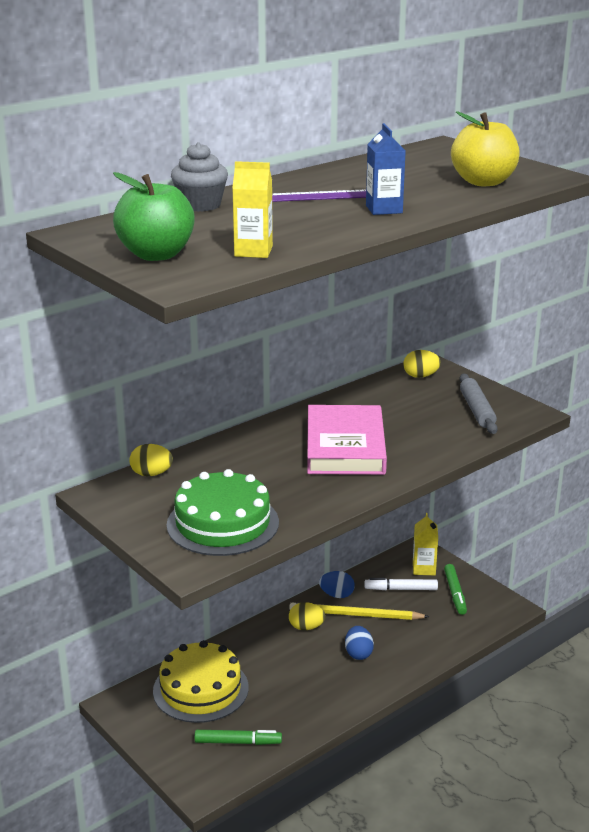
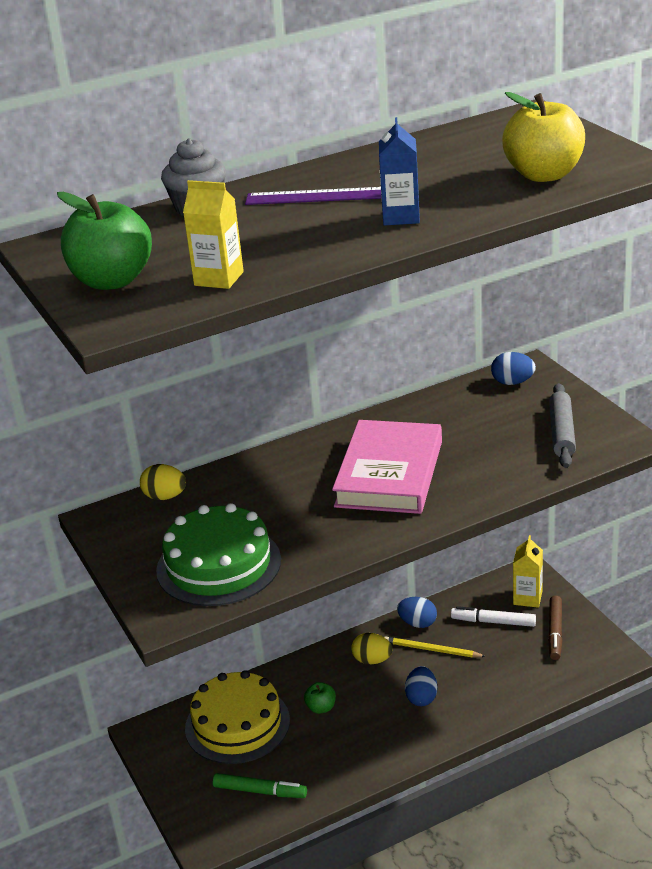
camera: 15 degrees right, 5 degrees up
(272, 669) = (321, 708): none -> green apple
(355, 615) = (431, 650): yellow pencil -> yellow pencil, size x0.66
(420, 376) = (512, 382): yellow egg -> blue egg
(455, 593) = (555, 632): green marker -> brown marker

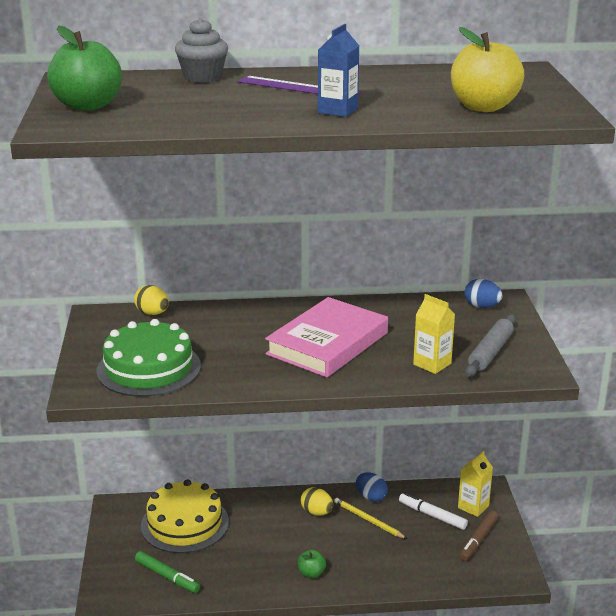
camera: 20 degrees right, 5 degrees down
(219, 279) = (158, 119): yellow carton -> yellow carton (432, 364)
(321, 708) = (254, 533): green apple -> green apple (311, 573)
(421, 698) = (335, 553): blue egg -> none

